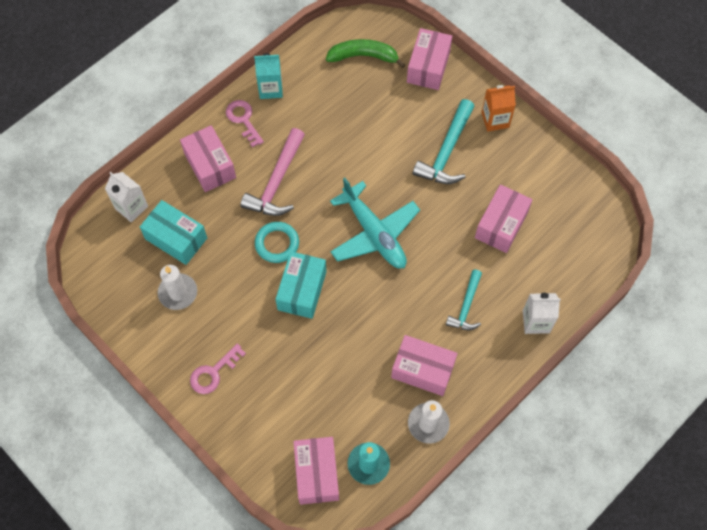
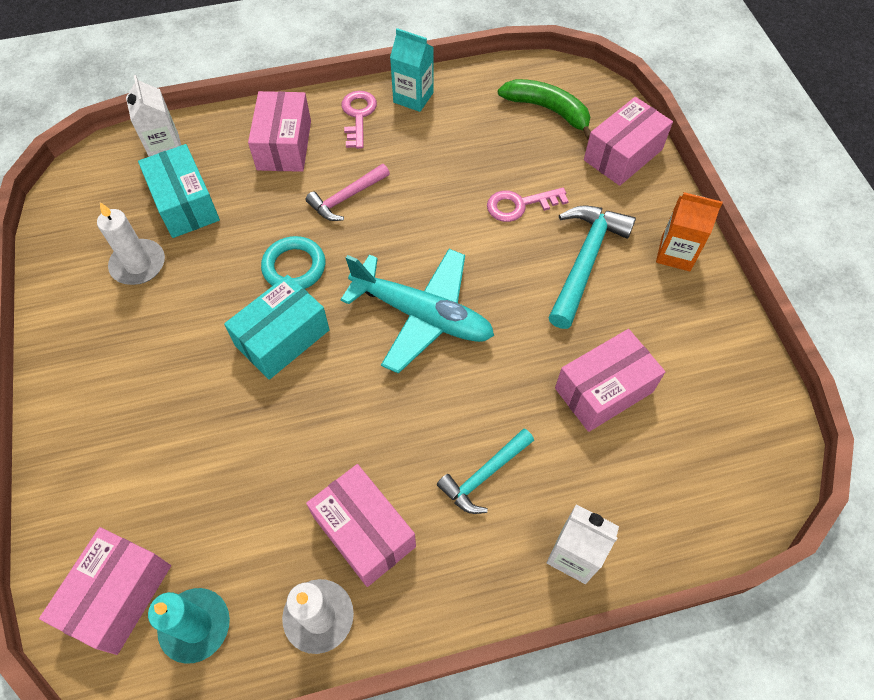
camera: 30 degrees right, 5 degrees down
(214, 372) = (102, 381): pink key -> pink key (520, 205)
(277, 182) = (346, 198): pink hammer -> pink hammer, size x0.63
(374, 234) = (423, 315): turquoise plane -> turquoise plane turned 60 degrees counterclockwise
(446, 151) = (585, 261): turquoise hammer -> turquoise hammer turned 150 degrees clockwise

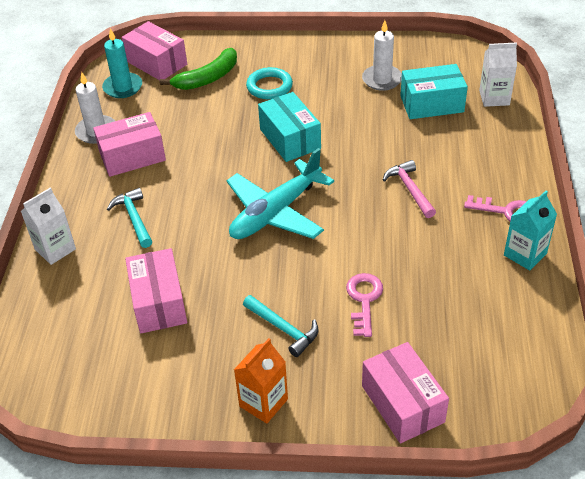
camera: 110 degrees right, 15 degrees down
(284, 145) = (481, 161): pink box -> none
(294, 267) = (350, 152): turquoise ring -> turquoise ring (269, 87)
(548, 110) = (484, 357): green banana -> green banana (207, 78)
(585, 261) = (283, 329): turquoise hammer -> turquoise hammer, size x0.63

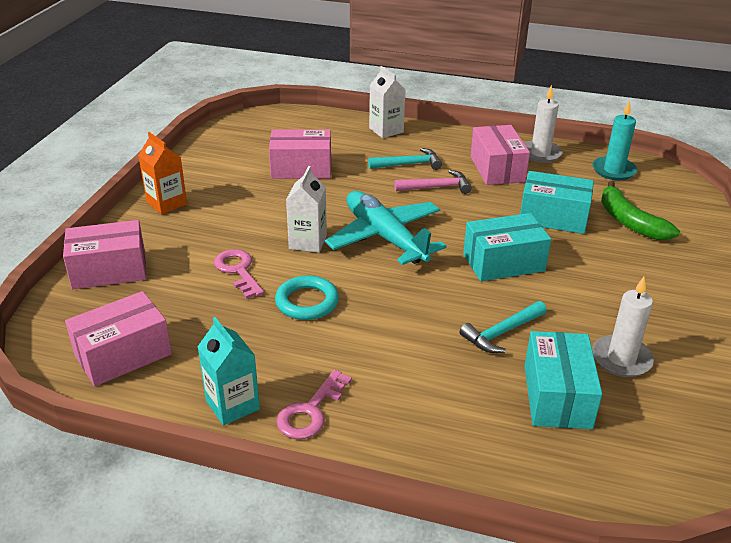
camera: 100 degrees right, 10 degrees down
(156, 63) = (660, 192): pink box -> pink box (123, 354)
(212, 117) = (553, 217): none -> turquoise box
(269, 87) = (609, 261): turquoise ring -> turquoise ring (307, 302)
(283, 329) = (234, 222): turquoise hammer -> turquoise hammer (502, 333)
(364, 300) = (238, 271): pink key -> pink key turned 135 degrees counterclockwise
(410, 189) = (385, 335): pink hammer -> pink hammer (436, 187)
(494, 98) = (565, 472): white carton -> white carton (308, 242)

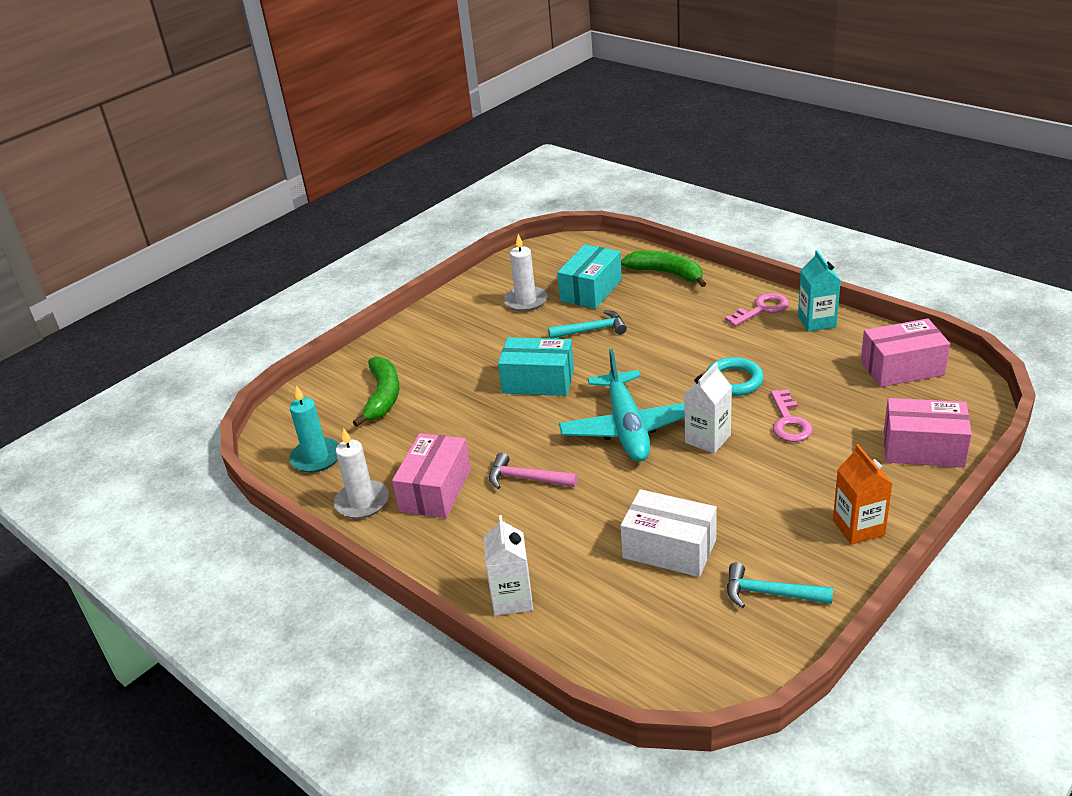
camera: 150 degrees left, 0 degrees up
(301, 168) = (669, 549): pink box -> white box
(409, 164) = (530, 522): turquoise hammer -> turquoise hammer (770, 593)
(477, 454) = (666, 273): none -> green banana
(553, 217) = (446, 415): turquoise box -> none

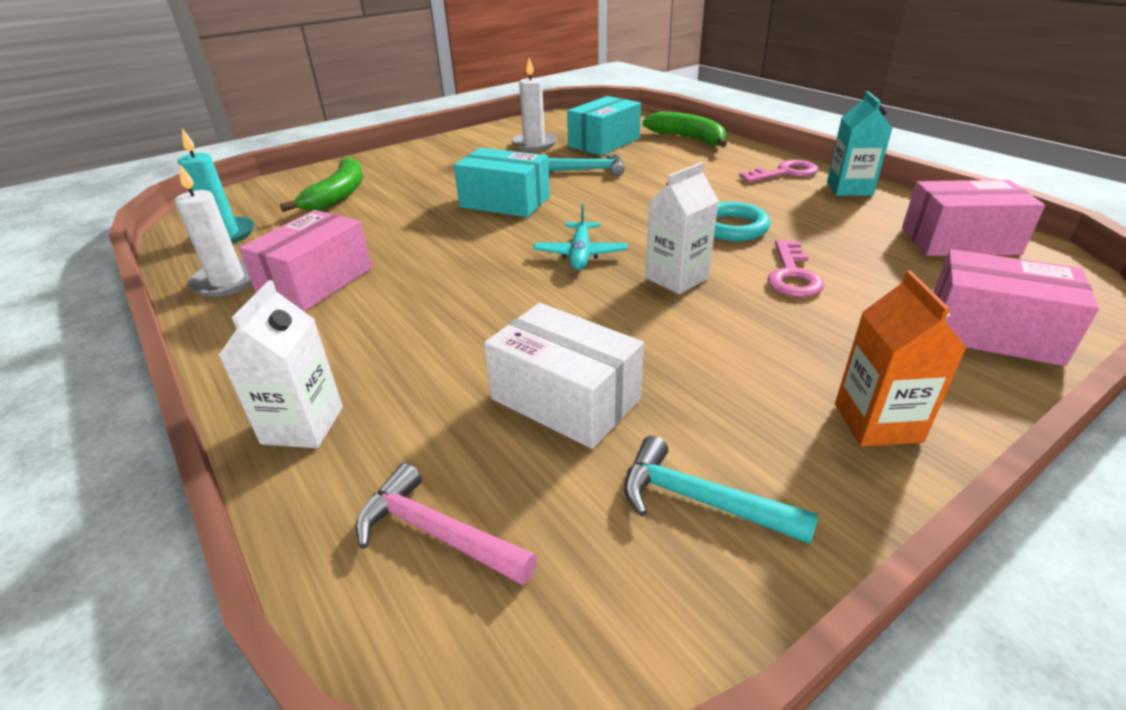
camera: 10 degrees right, 0 degrees up
(526, 479) = (429, 286): pink hammer -> pink hammer (437, 533)
(627, 428) = (580, 254): turquoise plane -> turquoise plane, size x0.54

